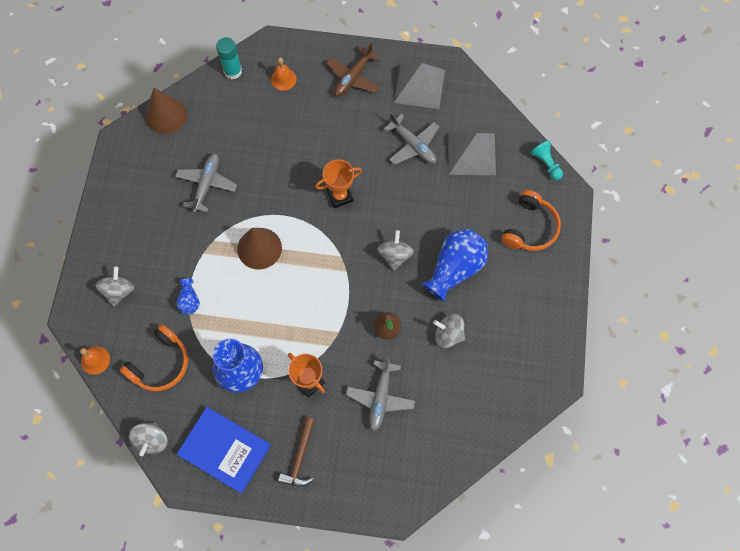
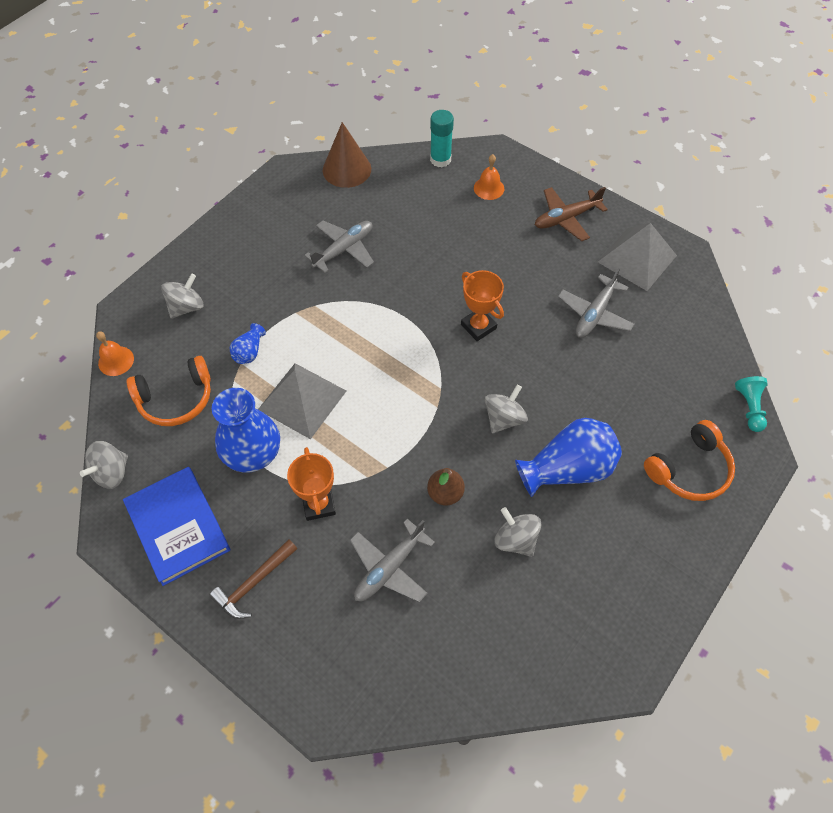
camera: 30 degrees right, 10 degrees down
(259, 248) = (357, 336): brown cone -> none
(340, 196) = (478, 326): orange trophy -> orange trophy turned 45 degrees clockwise
(413, 145) = (594, 314): grey plane -> grey plane turned 45 degrees clockwise
(471, 153) = (660, 354): grey pyramid -> grey pyramid (302, 400)

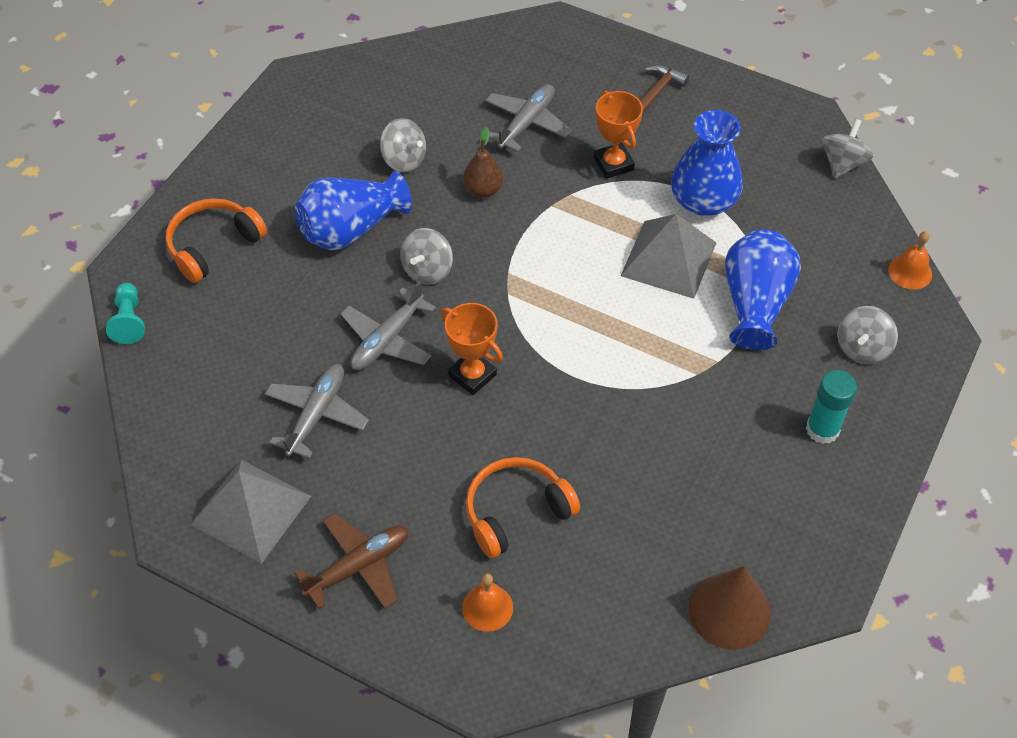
camera: 170 degrees right, 5 degrees down
(176, 399) = (814, 241): orange headphones -> orange headphones (516, 512)
(178, 526) = (747, 129): blue book -> none
(249, 351) = (755, 304): blue vase -> blue vase, size x2.11
(344, 249) = (685, 462): grey plane -> grey plane (387, 340)
(440, 159) = (578, 656): turquoise glue stick -> turquoise glue stick (822, 429)

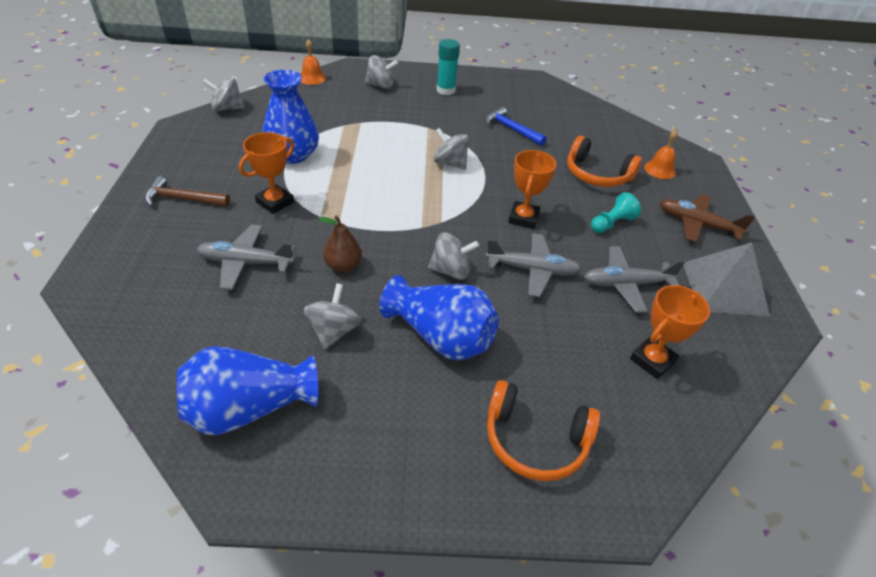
camera: 120 degrees left, 10 degrees down
(129, 321) = (672, 465): turquoise pawn -> turquoise pawn (611, 223)
(219, 374) = (652, 360): none -> orange trophy
(618, 350) = (450, 163): none -> grey spinning top
(668, 259) = (358, 159): grey pyramid -> none
(673, 464) = (511, 129): none -> blue hammer
(729, 610) = (574, 100): brown cone -> none
(755, 304) = (373, 122): blue vase -> blue vase (249, 408)

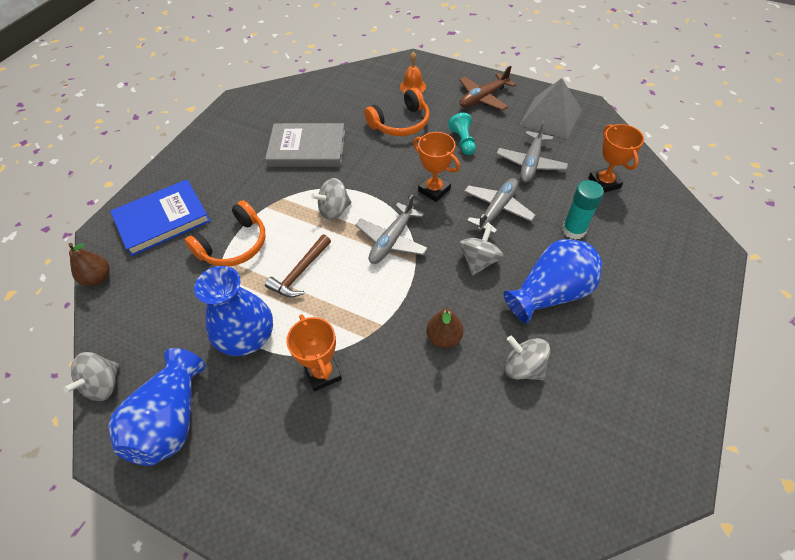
camera: 60 degrees left, 10 degrees up
(183, 199) = (271, 467): brown hammer -> brown hammer (300, 272)
(245, 263) = (408, 421): grey plane -> grey plane (392, 240)
(249, 408) = (593, 455): blue vase -> blue vase (171, 420)
(312, 78) = (98, 278): orange bell -> brown pear
(380, 85) = (162, 219): grey spinning top -> blue book
(446, 90) = (210, 170): turquoise glue stick -> turquoise glue stick (573, 230)
(511, 129) = (307, 148): blue hammer -> grey book
(535, 440) = (658, 273): orange headphones -> orange headphones (234, 245)

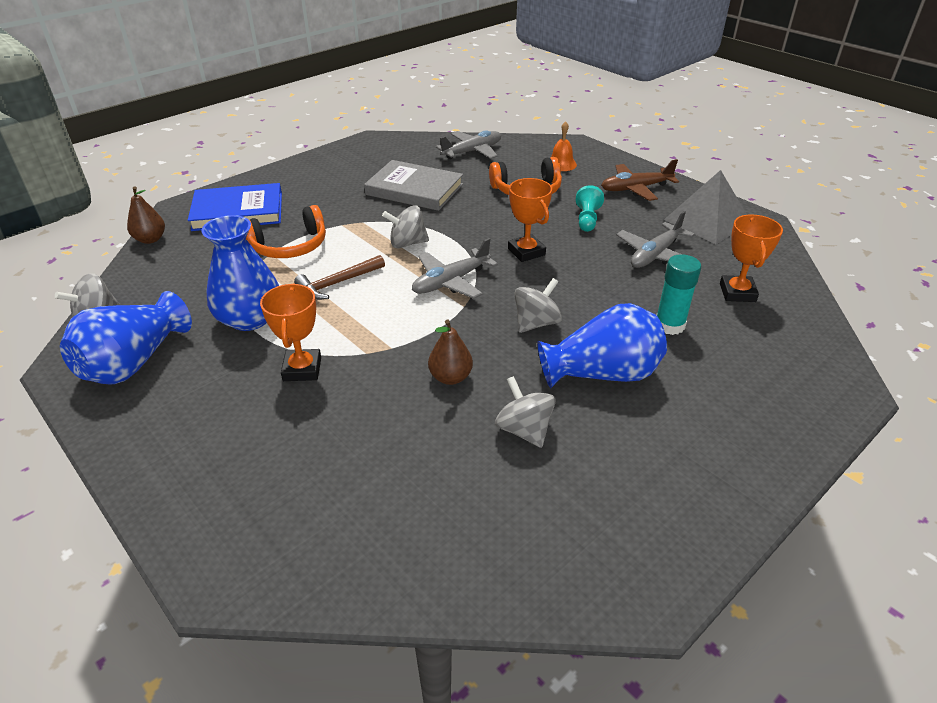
camera: 20 degrees right, 15 degrees down
(497, 209) = (588, 284): grey plane -> grey plane (472, 151)

